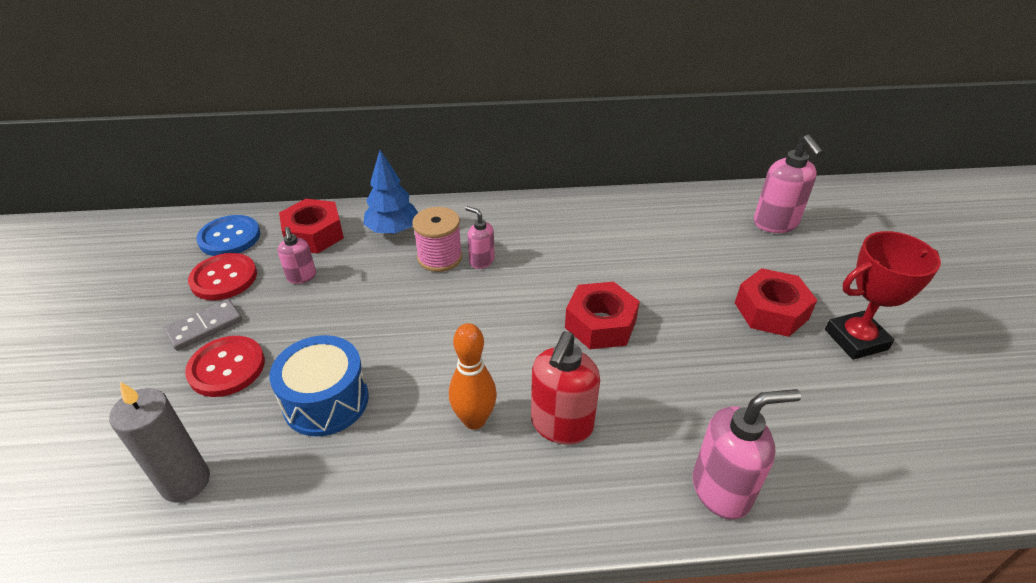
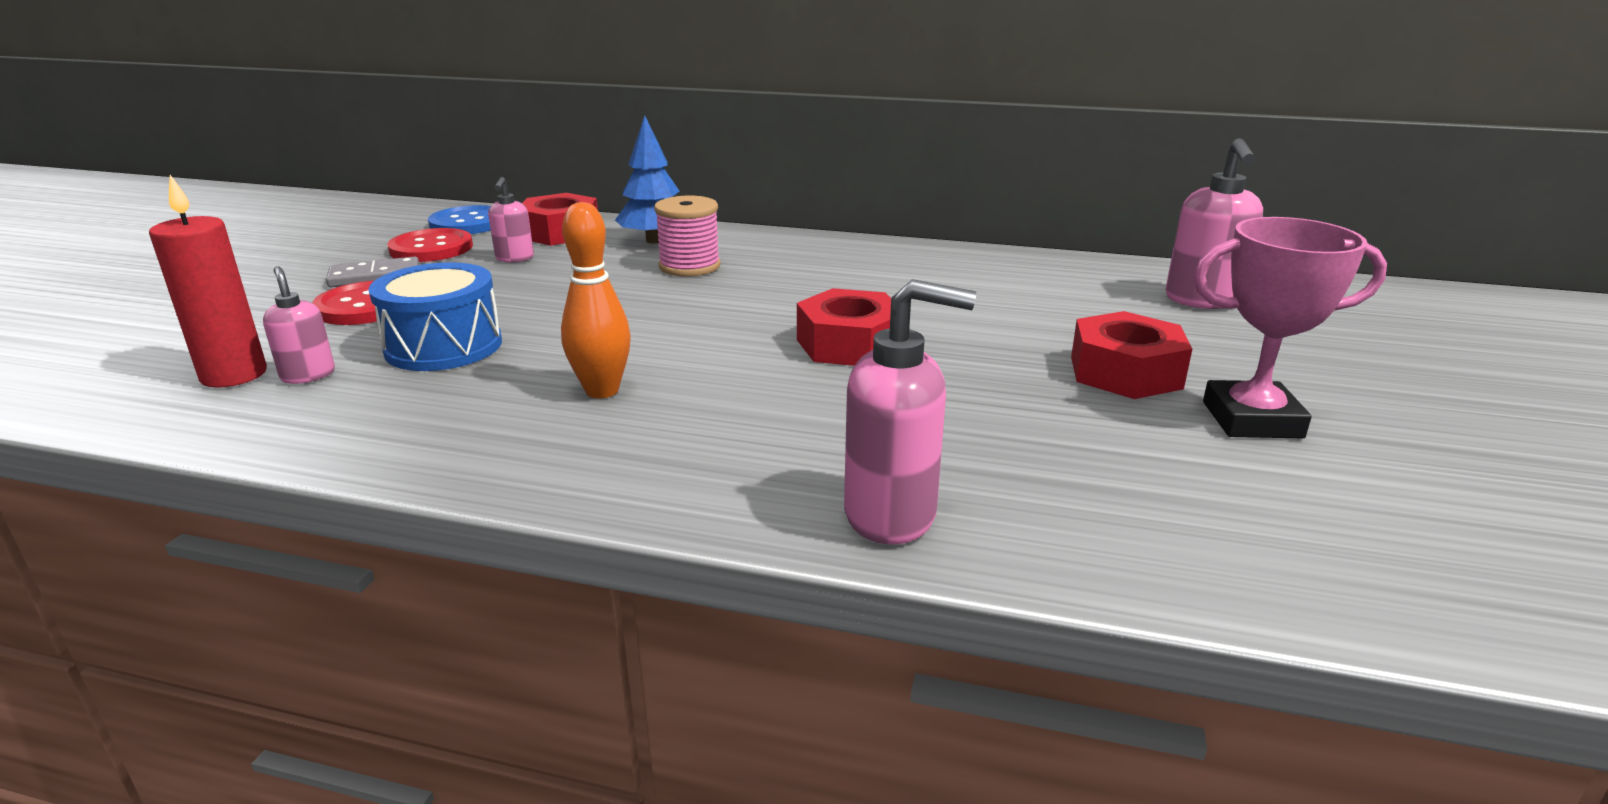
camera: 20 degrees right, 15 degrees down
(185, 482) = (234, 375): grey candle -> red candle
(481, 261) = (739, 275): pink soap dispenser -> pink soap dispenser (308, 375)
(561, 425) = (711, 415): red soap dispenser -> none
(856, 339) = (1252, 420): red trophy -> pink trophy

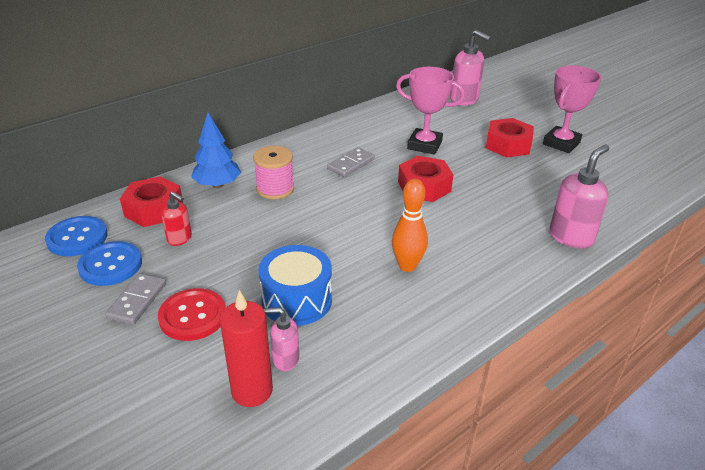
camera: 55 degrees left, 10 degrees up
(431, 248) = (110, 265): red button -> blue button
(514, 258) = (180, 239): pink soap dispenser -> red soap dispenser
(827, 285) = (351, 164): none -> grey domino
(979, 312) = (424, 145): none -> pink trophy

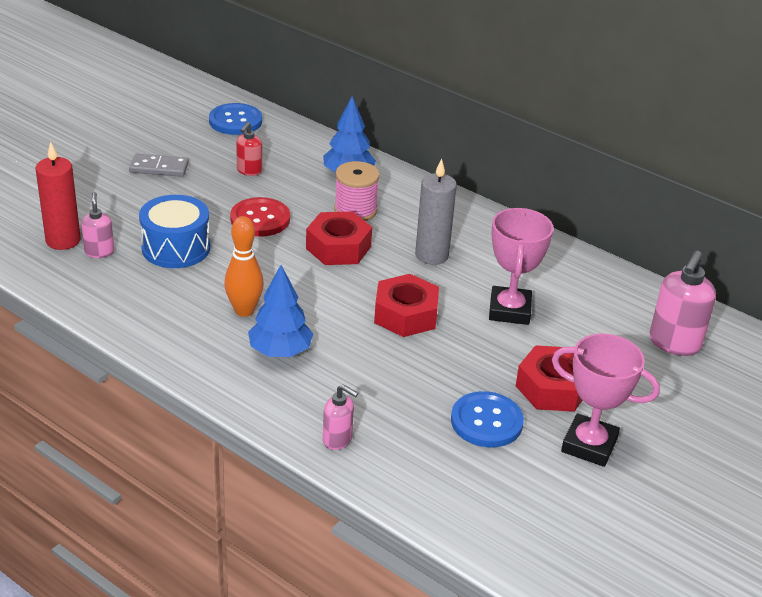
camera: 75 degrees right, 0 degrees up
(110, 265) = (202, 145): blue button -> blue button (486, 421)
(154, 209) = (291, 148): red nut -> red nut (338, 247)
(193, 316) = (145, 197): red button -> red button (260, 219)
(351, 164) = (431, 255): grey domino -> grey candle
(466, 252) = (280, 351): none -> blue tree
(571, 237) = (337, 440): pink soap dispenser -> pink soap dispenser, size x0.58

